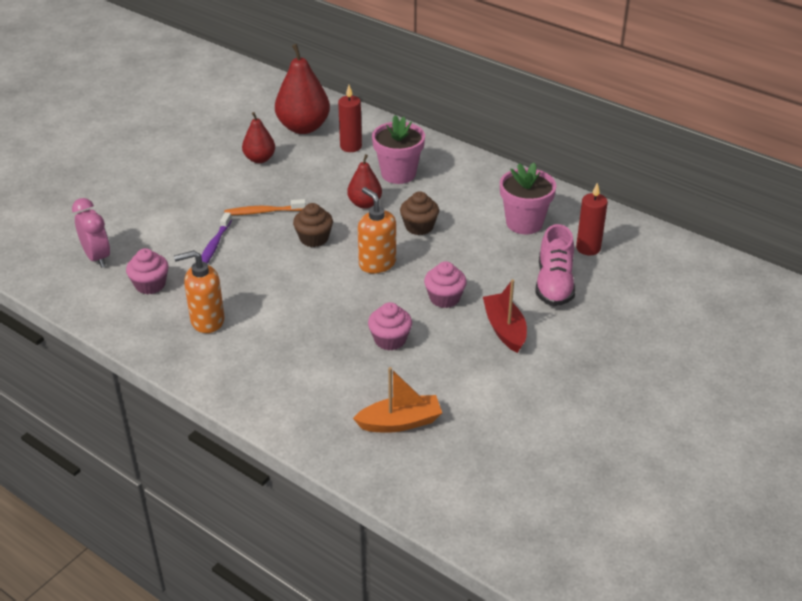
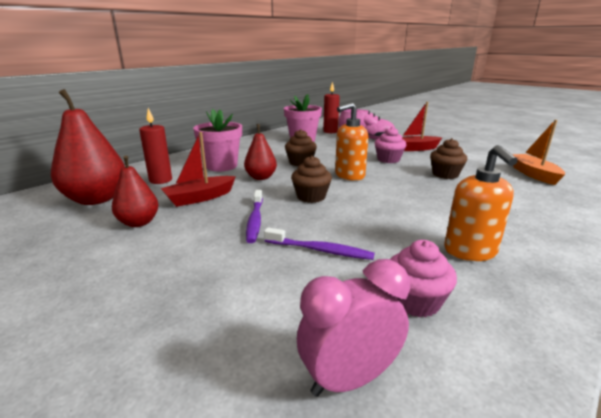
camera: 85 degrees left, 15 degrees down
(263, 212) = (255, 220): orange toothbrush -> purple toothbrush
(308, 177) = (200, 198): none -> red boat
(390, 340) = (445, 174): pink cupcake -> brown cupcake

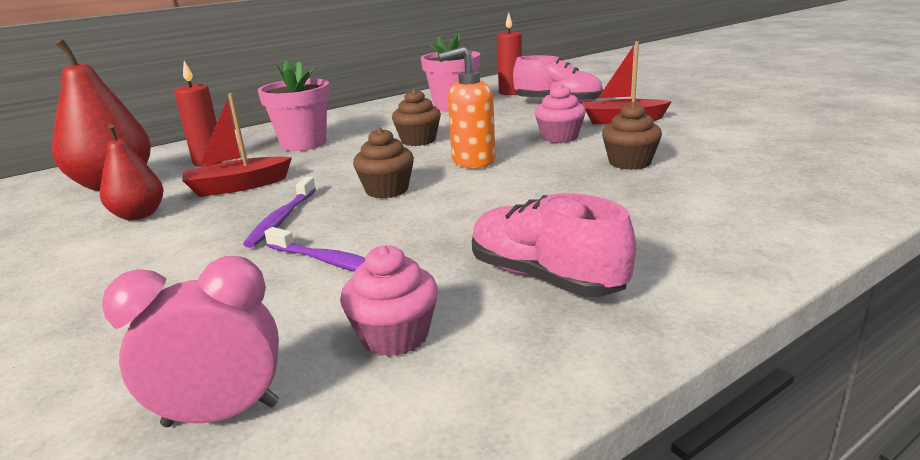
camera: 15 degrees right, 0 degrees up
(261, 177) = (342, 161): red pear -> none
(470, 251) = (545, 278): orange soap dispenser -> pink shoe
(533, 174) = (790, 166): orange boat -> none

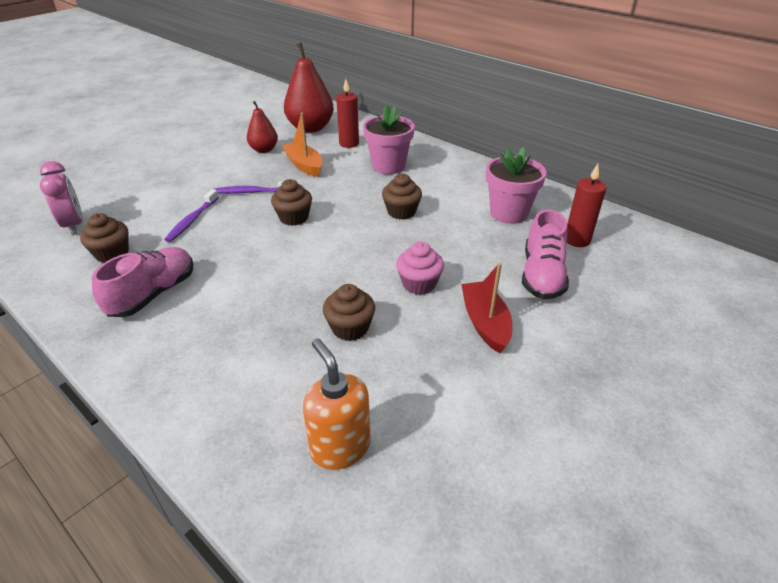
camera: 75 degrees right, 15 degrees up
(238, 186) = (304, 165): red boat -> orange boat
(394, 336) = (112, 253): pink cupcake -> brown cupcake
(473, 161) = (352, 244): orange soap dispenser -> orange soap dispenser (340, 447)

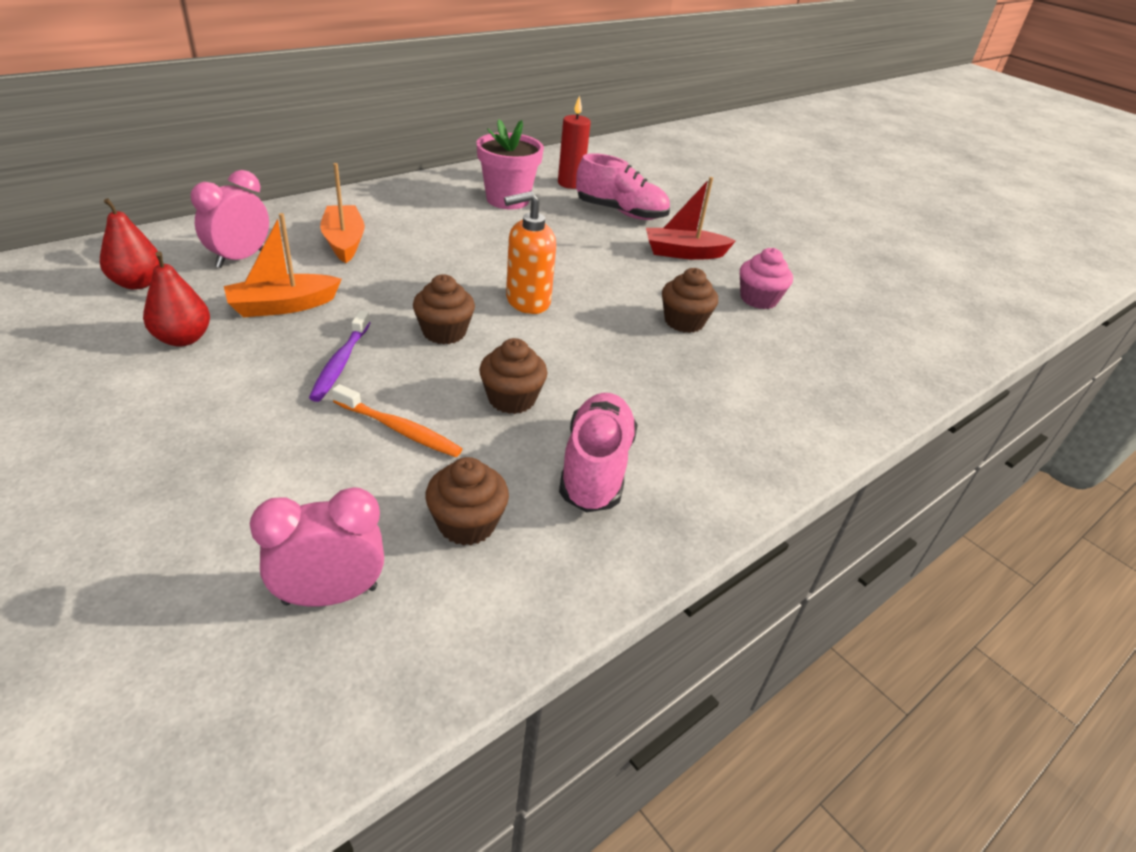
camera: 85 degrees left, 0 degrees up
(153, 294) = (595, 468): pink shoe -> pink shoe turned 60 degrees clockwise
(192, 220) = (399, 429): purple toothbrush -> orange toothbrush
(310, 128) = (138, 283): red pear -> red pear, size x0.58
(340, 447) = (834, 348): orange soap dispenser -> orange soap dispenser (527, 301)
(349, 143) = (240, 259): red candle -> pink clock
(388, 166) = (344, 242): pink flower pot -> orange boat
(401, 212) = (472, 255): brown cupcake -> brown cupcake (511, 399)
(419, 284) = (619, 272): pink cupcake -> pink cupcake (758, 299)

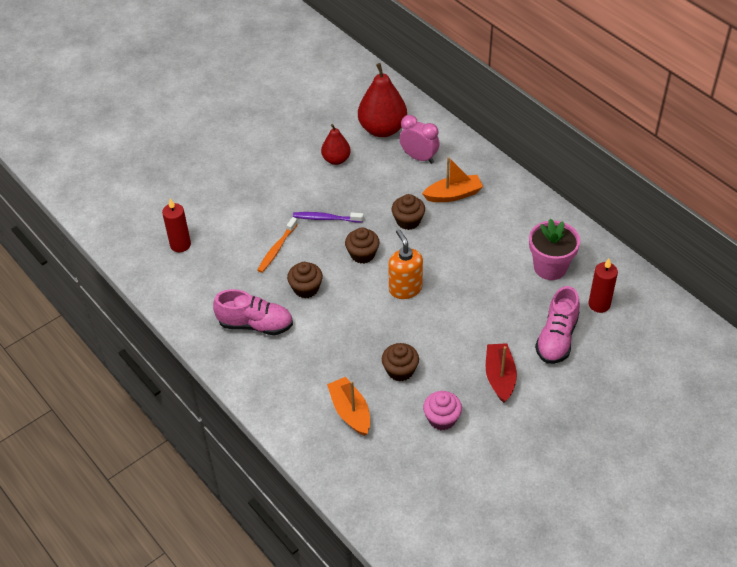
camera: 95 degrees right, 10 degrees up
(138, 283) = (382, 129): red pear -> red pear, size x1.72
(283, 306) = (374, 186): orange boat -> orange boat (350, 412)
(330, 595) = (180, 245): pink clock -> red candle
(467, 524) = (217, 280): brown cupcake -> brown cupcake (408, 221)

